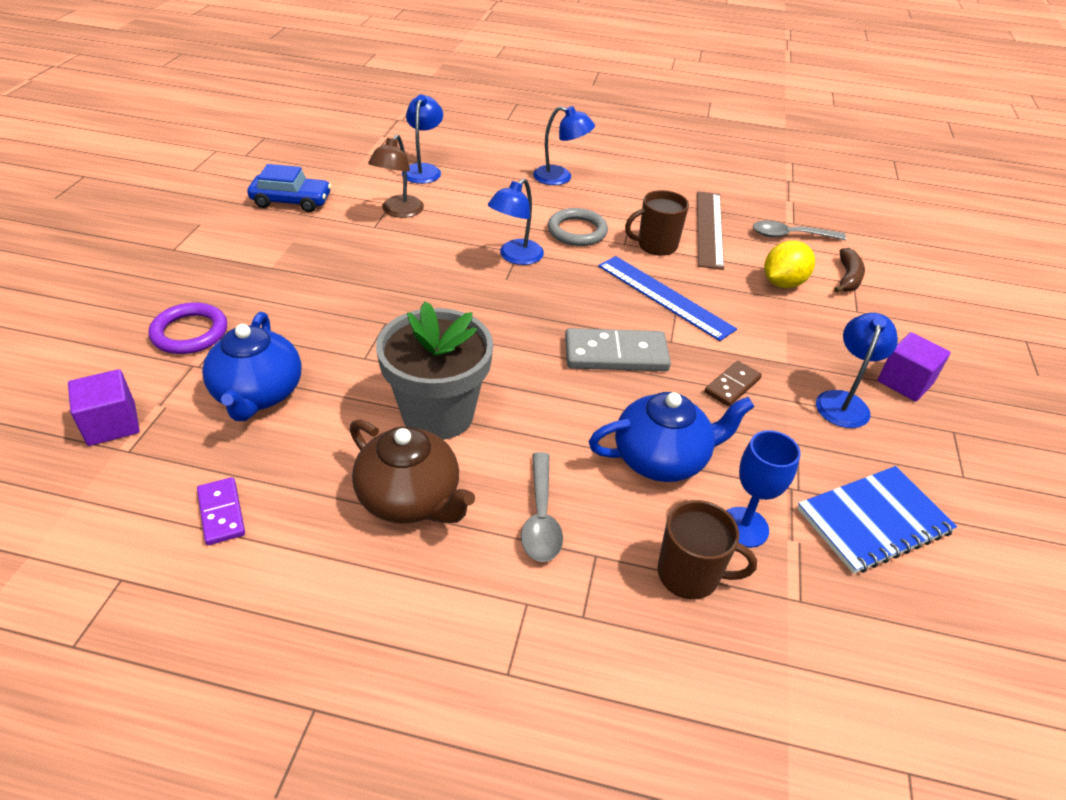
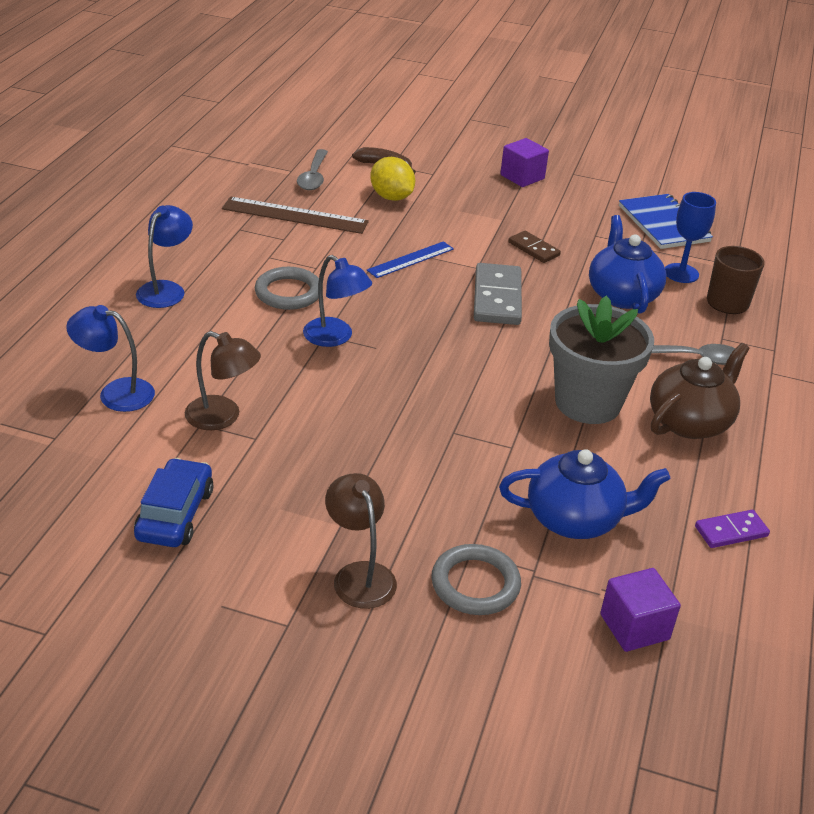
camera: 85 degrees left, 5 degrees down
(190, 332) = (475, 584): purple ring -> grey ring
(214, 277) = (359, 575): none -> brown lamp
(656, 245) = (322, 250): brown mug -> none
(664, 296) = (410, 259): blue ruler -> blue ruler, size x0.65
(843, 401) = (547, 206): blue lamp -> none

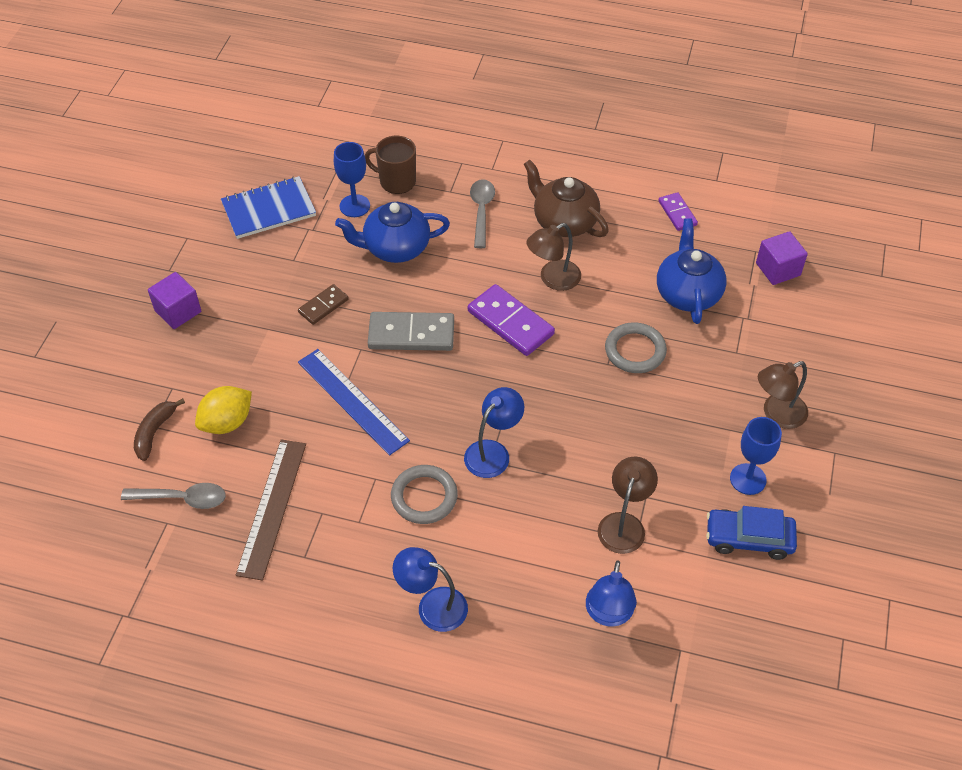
camera: 90 degrees left, 15 degrees up
(261, 528) = (748, 479): none -> blue goblet
(410, 259) = (352, 401): blue ruler -> blue ruler, size x1.54
(475, 584) = (766, 349): grey ring -> grey ring (635, 351)
(516, 364) = (510, 322): none -> purple domino
(588, 403) = (553, 279): grey flower pot -> brown lamp

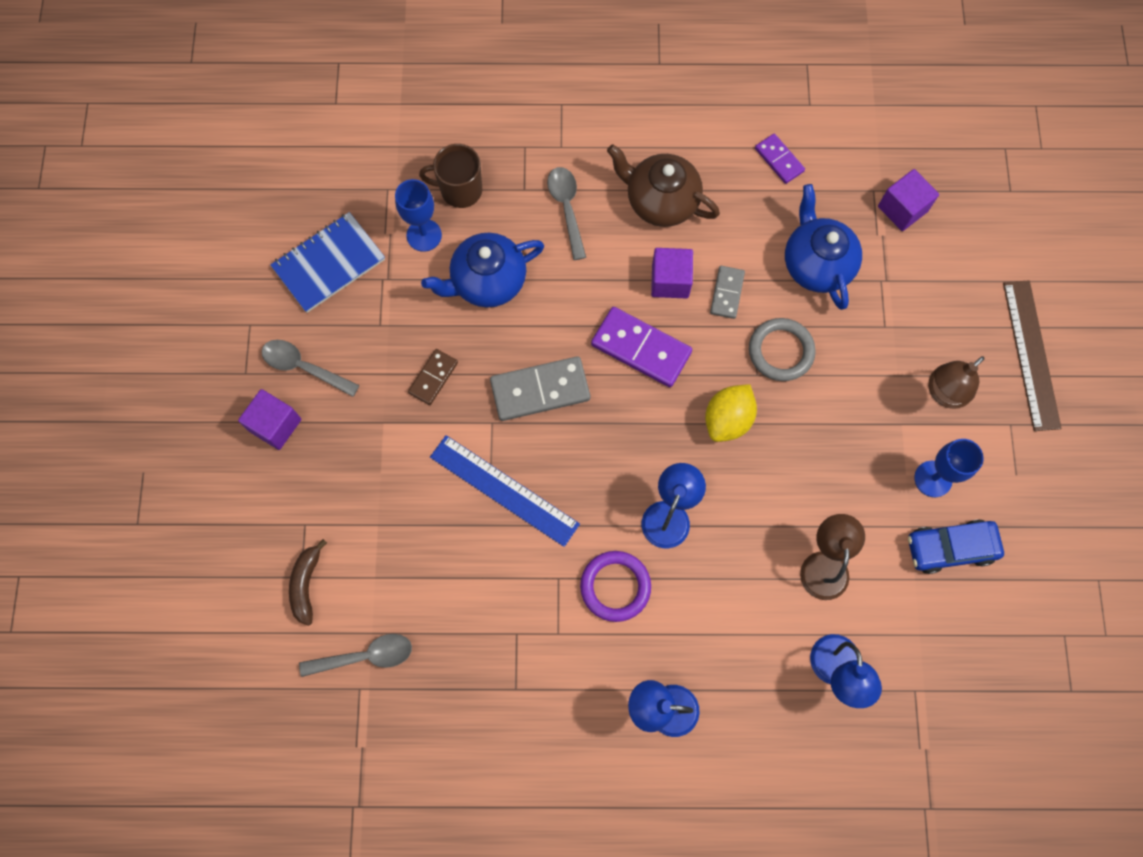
camera: 15 degrees left, 20 degrees up
(218, 276) = (304, 367): none -> grey spoon
(227, 422) = (380, 552): yellow lemon -> yellow lemon (727, 419)
(272, 507) = (463, 641): brown ruler -> brown ruler (1031, 354)
(424, 497) = (615, 586): grey ring -> purple ring
(553, 279) = (670, 281): brown lamp -> purple cube
(600, 298) = (727, 293): none -> grey domino

